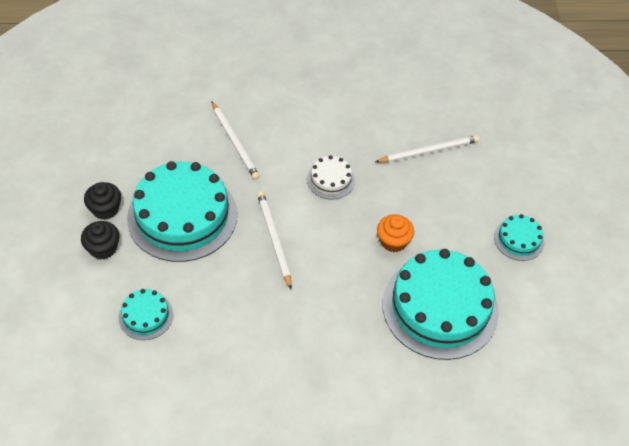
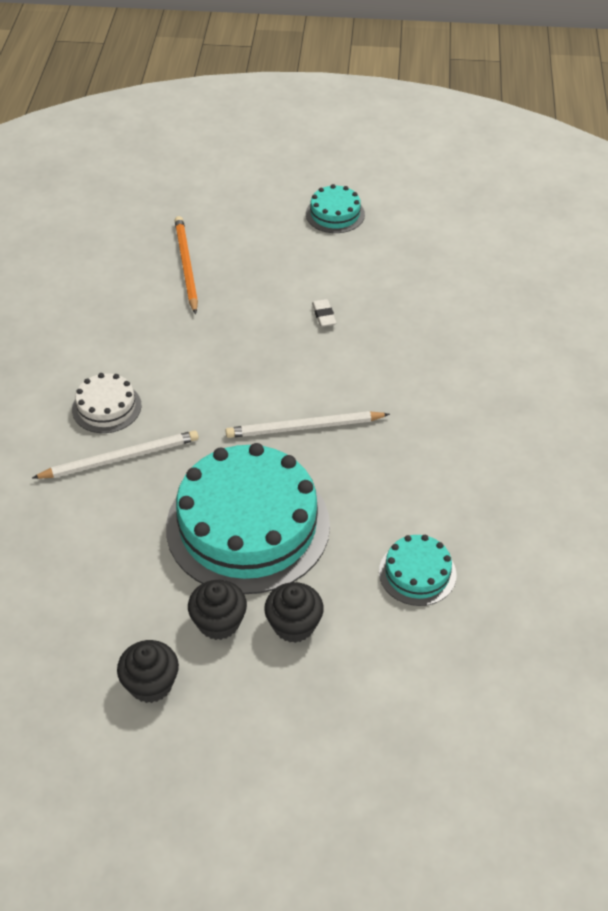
camera: 80 degrees left, 5 degrees down
(62, 182) = (151, 684): none -> black cupcake
(330, 180) = (214, 362): white cake -> white cake (106, 407)
(393, 241) = (324, 315): orange cupcake -> white eraser
(429, 151) = (186, 265): white pencil -> orange pencil
(440, 307) = (422, 289): turquoise cake -> none

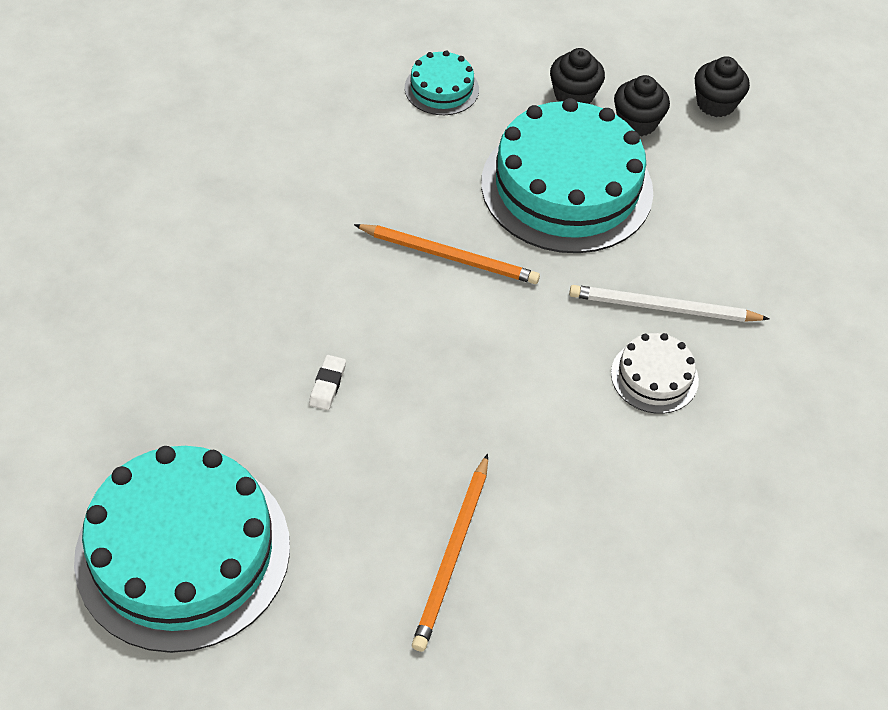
camera: 155 degrees left, 5 degrees up
(304, 427) = (449, 256): white pencil -> orange pencil
(335, 214) = (183, 552): turquoise cake -> turquoise cake, size x2.18

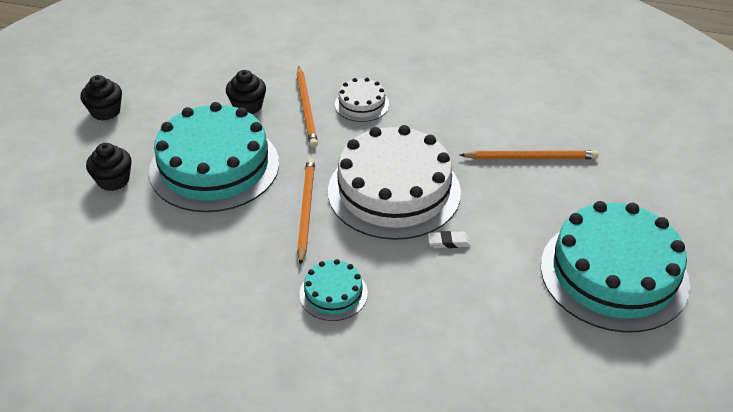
camera: 105 degrees left, 10 degrees down
(441, 88) = (123, 256): turquoise cake -> turquoise cake (333, 293)
(447, 357) = (394, 191): none -> white cake
(637, 122) = (136, 144): black cupcake -> black cupcake (247, 106)
(663, 308) = (306, 108): white pencil -> orange pencil

